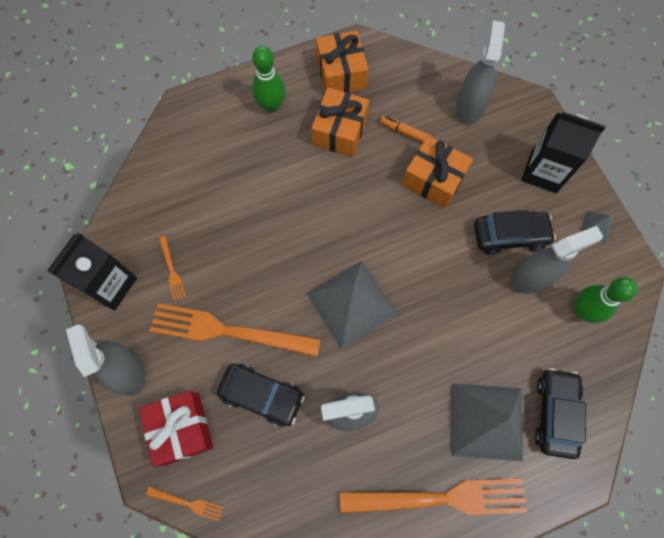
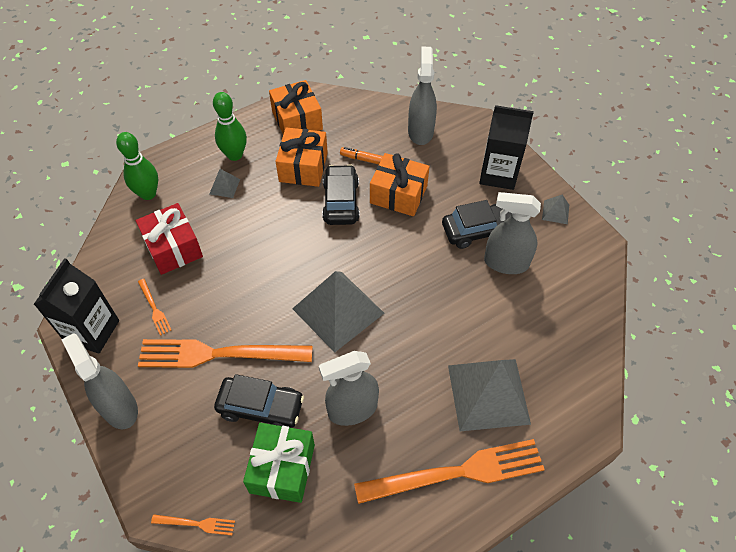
camera: 10 degrees left, 15 degrees down
(182, 429) = (182, 453): red gift -> red gift (173, 248)
(256, 142) = (224, 186): none -> grey pyramid
(274, 462) = (282, 468): none -> green gift
(531, 278) = (505, 263): grey spray bottle -> grey spray bottle turned 135 degrees counterclockwise
(555, 414) = (552, 376): black car -> black car (341, 201)
(582, 311) = (559, 283): green bowling pin -> green bowling pin (148, 194)

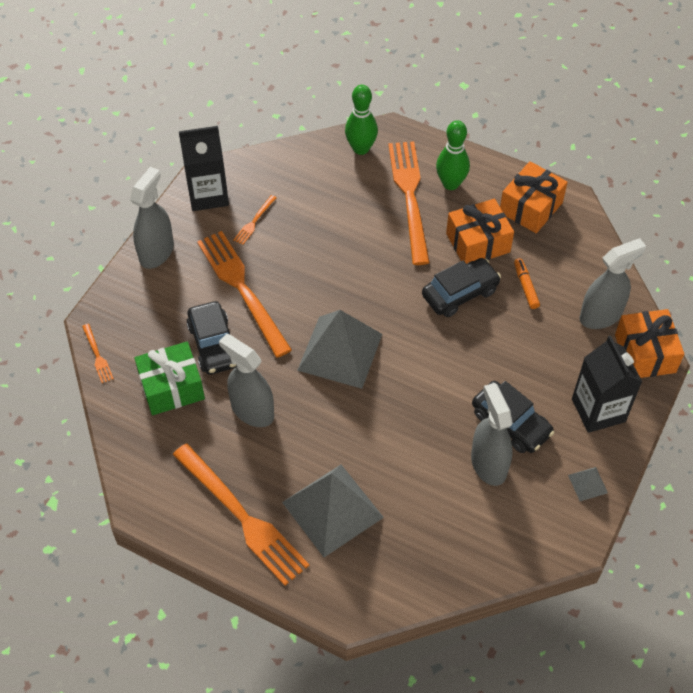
camera: 60 degrees right, 0 degrees up
(173, 248) = (320, 199): red gift -> none
(224, 186) = (410, 197): grey pyramid -> orange fork
(398, 194) = (504, 335): orange gift -> orange gift (645, 353)

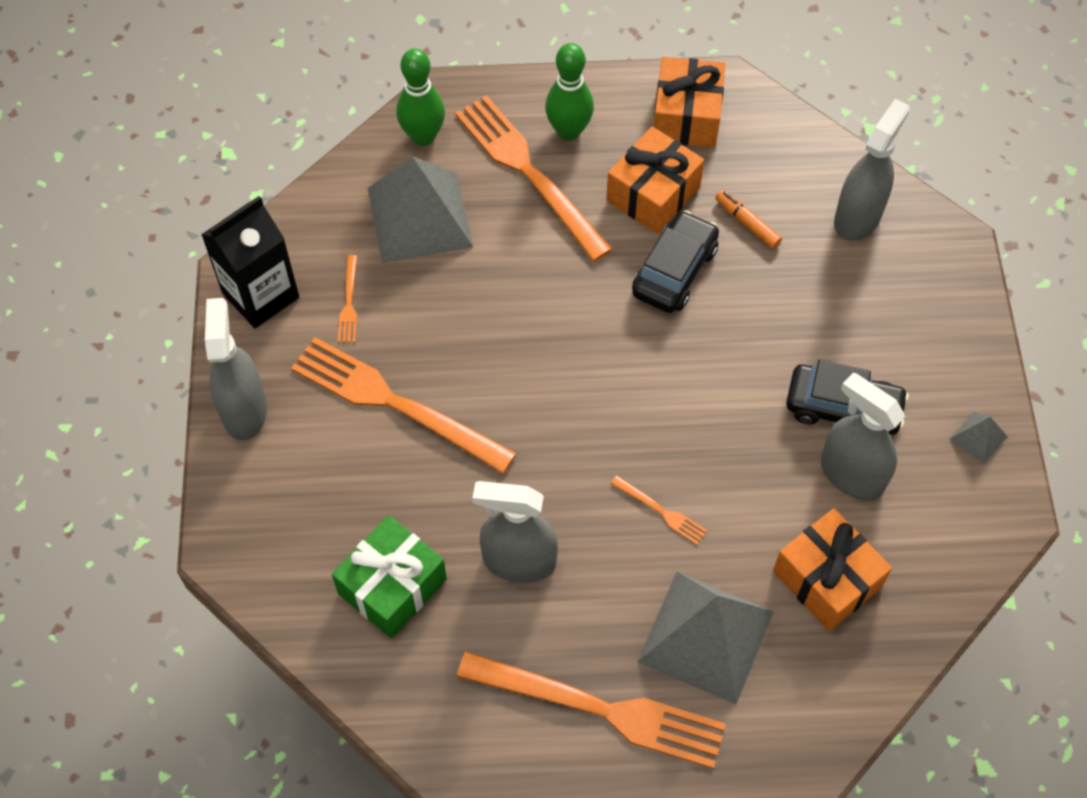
camera: 30 degrees left, 5 degrees up
(97, 355) = (260, 595): orange fork -> orange fork (661, 511)
(214, 344) = (409, 498): black car -> none
(340, 352) = (578, 424): grey pyramid -> grey pyramid (420, 217)
(598, 410) = (931, 339): black carton -> none
(645, 353) = (937, 240): orange gift -> orange gift (826, 579)

